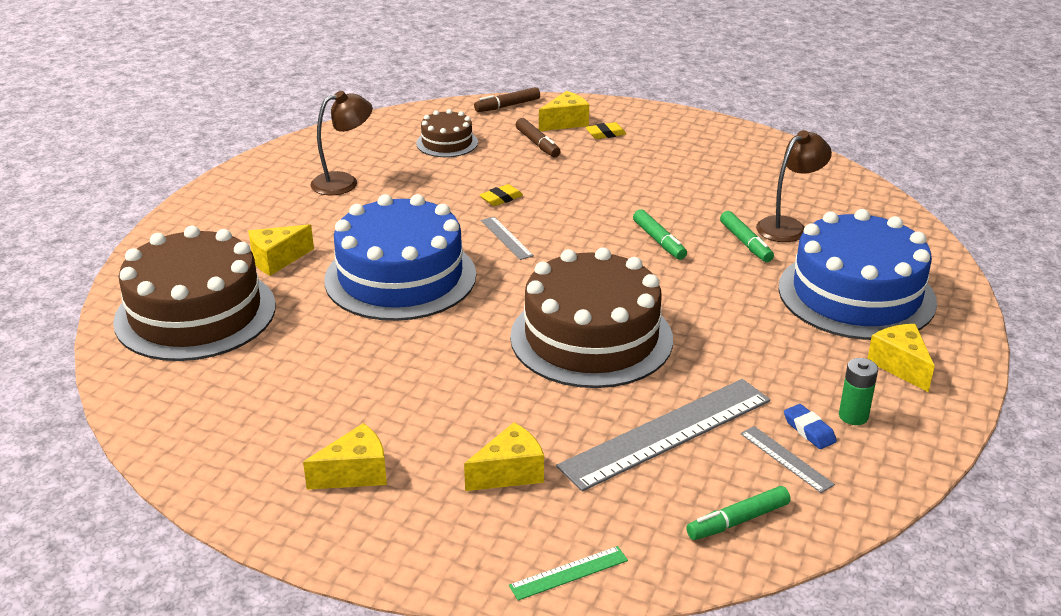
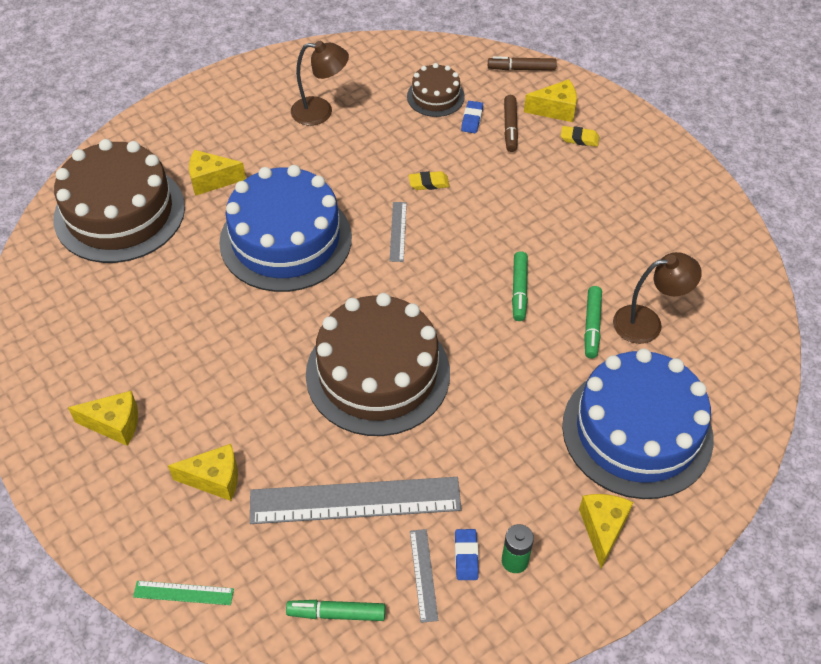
camera: 30 degrees right, 20 degrees up
(497, 148) = (472, 119): none -> blue eraser

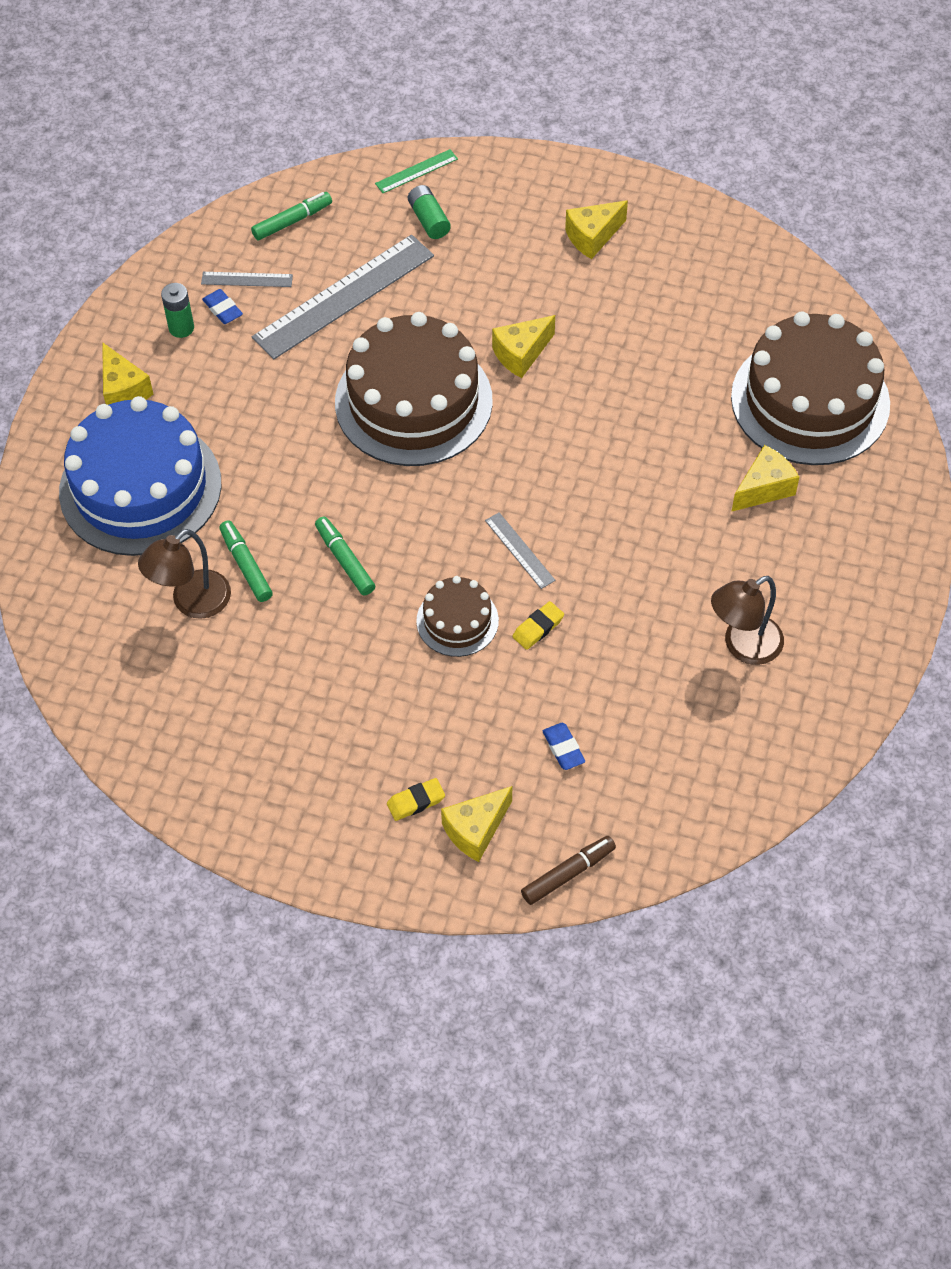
camera: 145 degrees right, 5 degrees up
(214, 479) = (470, 247): yellow cheese -> yellow cheese (521, 354)
(221, 531) = (428, 220): none -> green battery
(285, 239) = (621, 472): blue cake -> none
(423, 574) = (247, 279): grey ruler -> grey ruler turned 45 degrees counterclockwise
(435, 96) = (634, 756): brown cake -> brown cake (457, 621)
(510, 127) = (509, 765): brown marker -> none

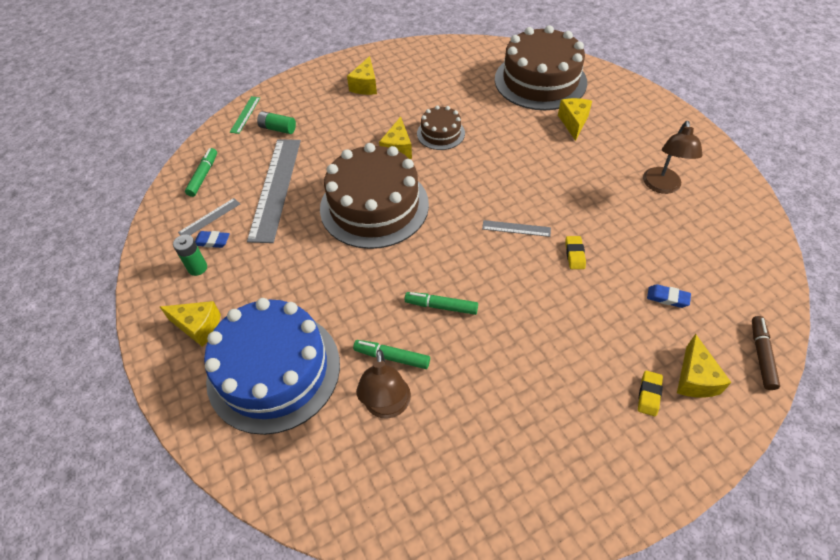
camera: 45 degrees left, 5 degrees down
(457, 621) = (535, 285): brown cake -> brown cake (440, 133)

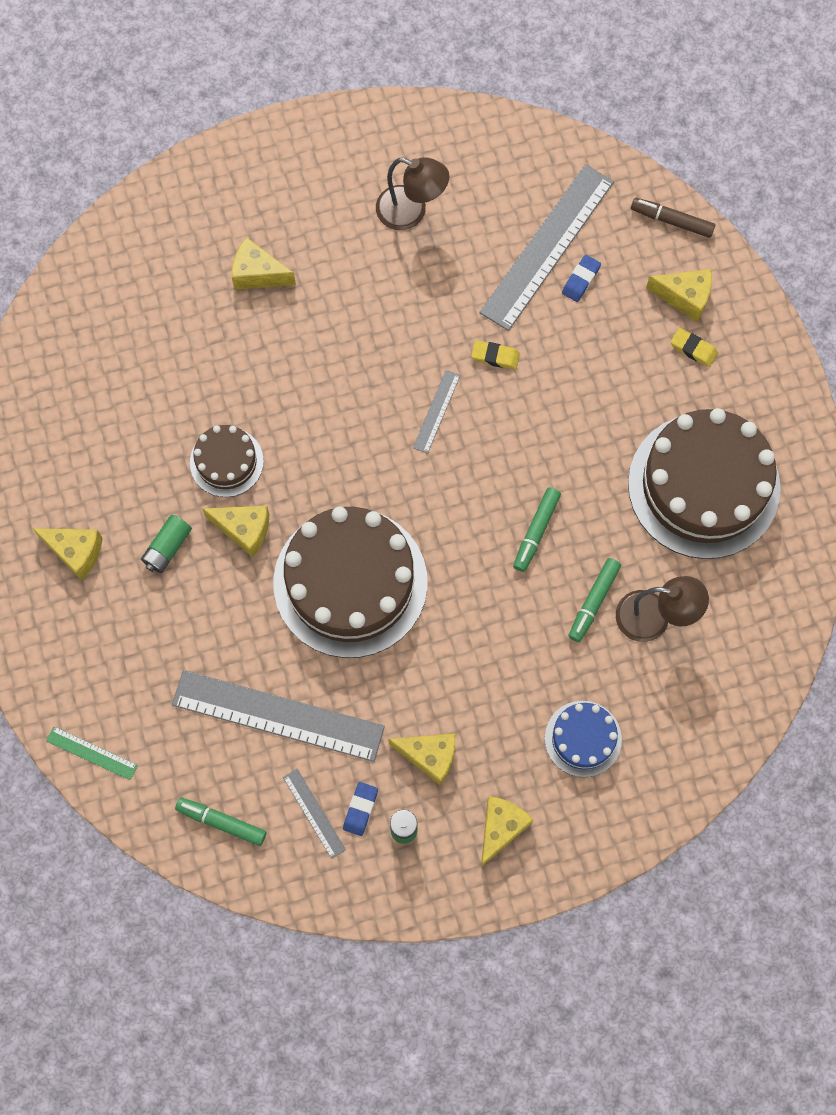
camera: 80 degrees left, 20 degrees up
(253, 272) = (429, 756): none -> yellow cheese
(274, 370) = (583, 738): blue cake -> blue cake, size x0.49
(278, 129) = (143, 703): green battery -> green battery (167, 548)
(540, 81) = (147, 287): brown cake -> brown cake (704, 486)
(683, 270) = (547, 247): none -> grey ruler

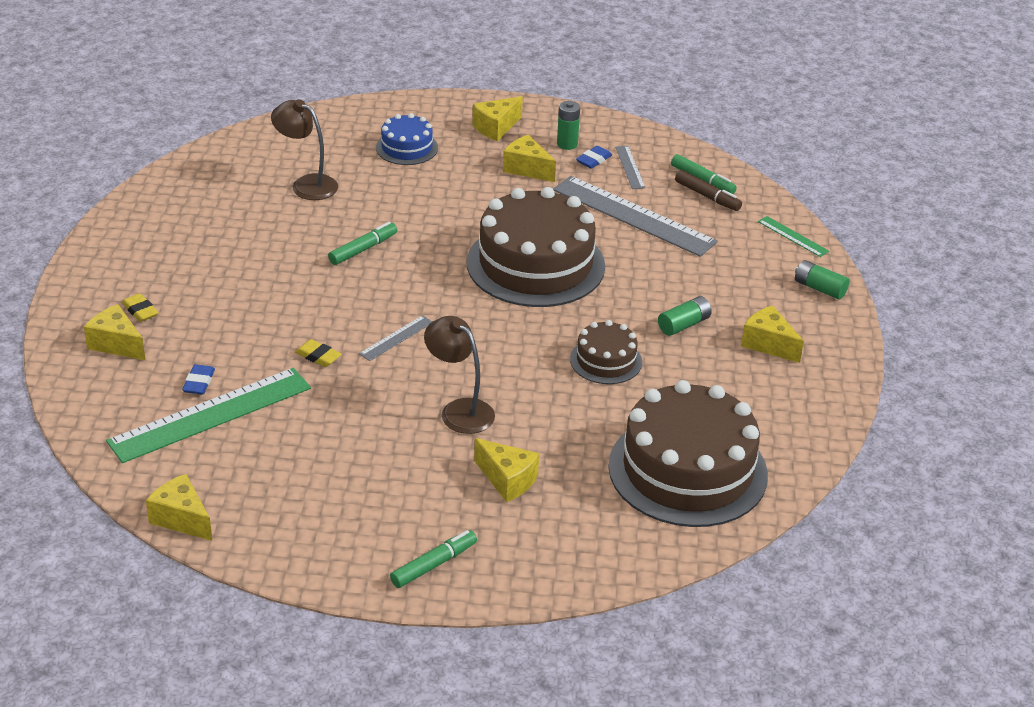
camera: 160 degrees left, 35 degrees down
(43, 668) = (819, 288): none -> green battery
(244, 530) = (610, 316): yellow cheese -> yellow cheese (181, 519)
(411, 212) = (323, 480): brown lamp -> brown lamp (459, 410)
(547, 247) = (210, 415): grey ruler -> green ruler
(581, 280) = (199, 383): blue eraser -> blue eraser turned 45 degrees counterclockwise
(594, 601) = (346, 204): green marker -> green marker (433, 565)
(672, 221) = (78, 397): brown marker -> brown marker (707, 196)
(704, 486) = (206, 235): brown cake -> brown cake (687, 470)

